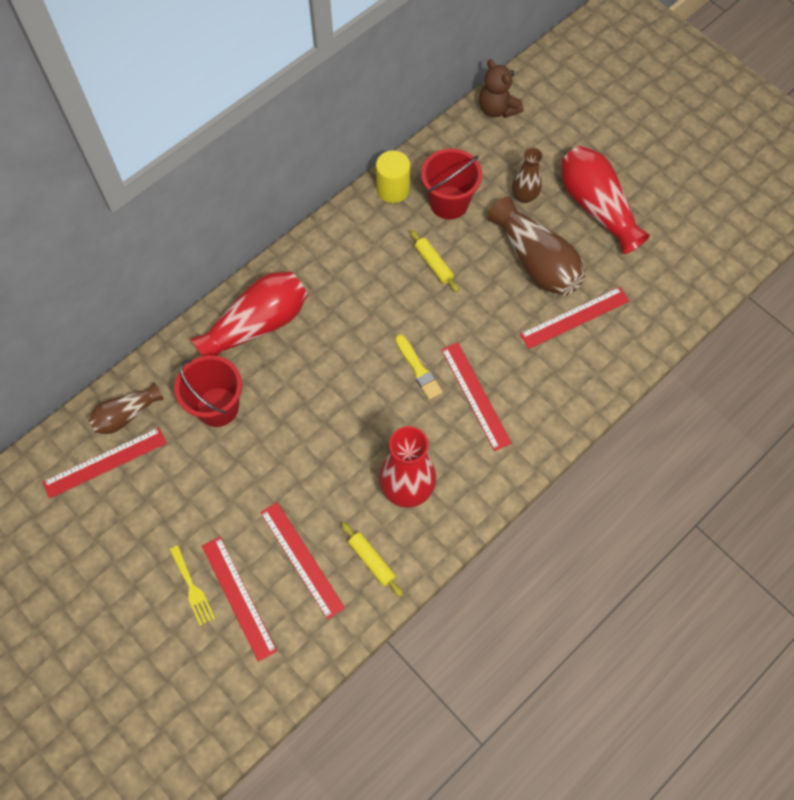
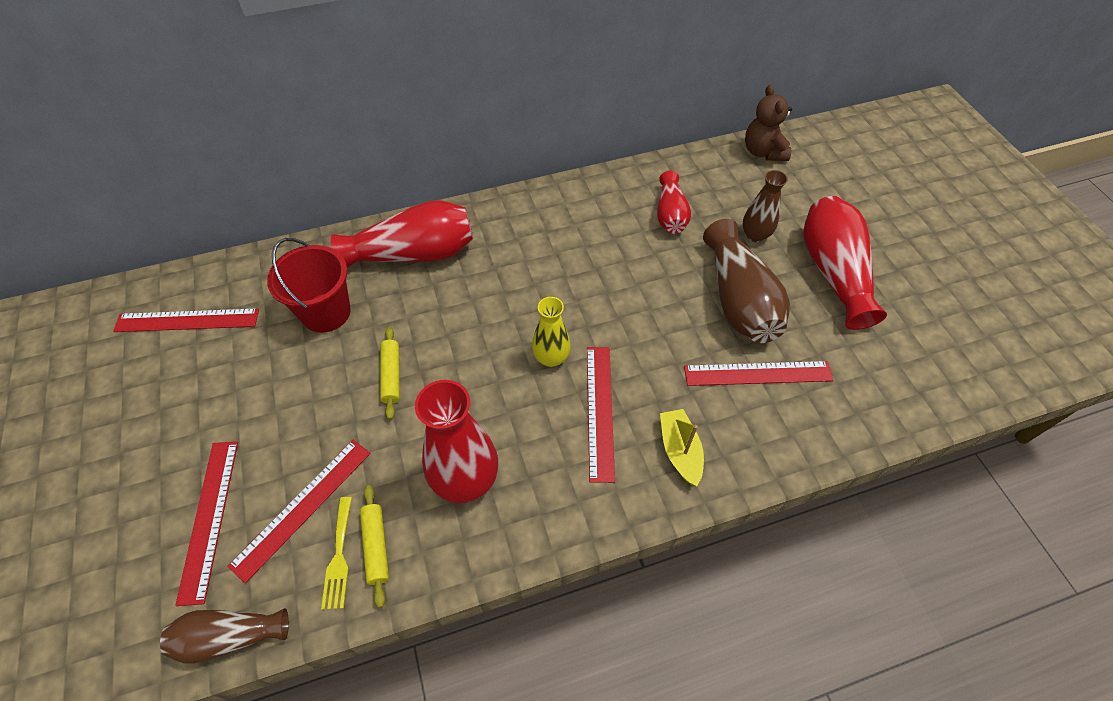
camera: 25 degrees right, 10 degrees down
(126, 415) = (238, 286): brown vase -> brown vase (229, 637)
(192, 588) = (172, 484): yellow fork -> yellow fork (339, 557)
(302, 559) = (302, 507): red ruler -> red ruler turned 45 degrees clockwise
(393, 189) = (619, 184): yellow cylinder -> none
(418, 369) = (551, 358): yellow brush -> yellow vase
(433, 264) = (624, 263): yellow rolling pin -> yellow rolling pin (391, 375)
(449, 203) = (670, 214): red bucket -> red vase
(545, 401) = (679, 451): none -> yellow boat

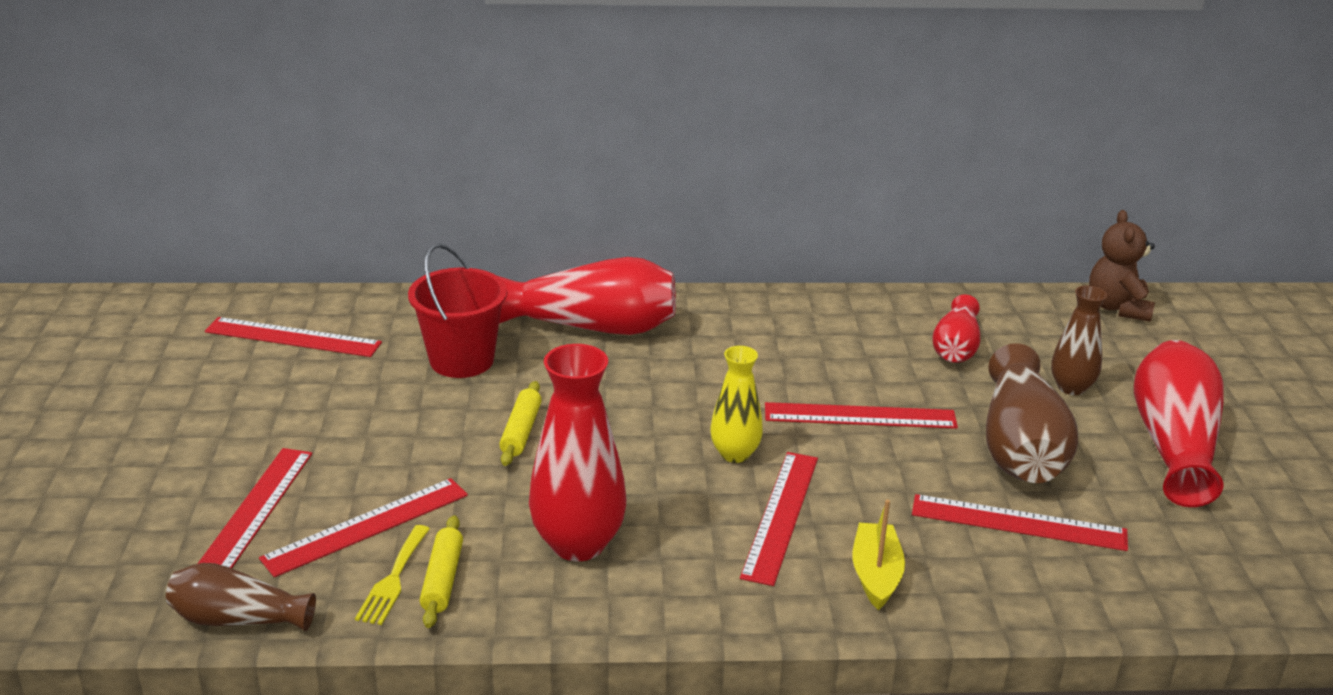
camera: 15 degrees right, 25 degrees down
(625, 297) = (860, 416): none -> red ruler

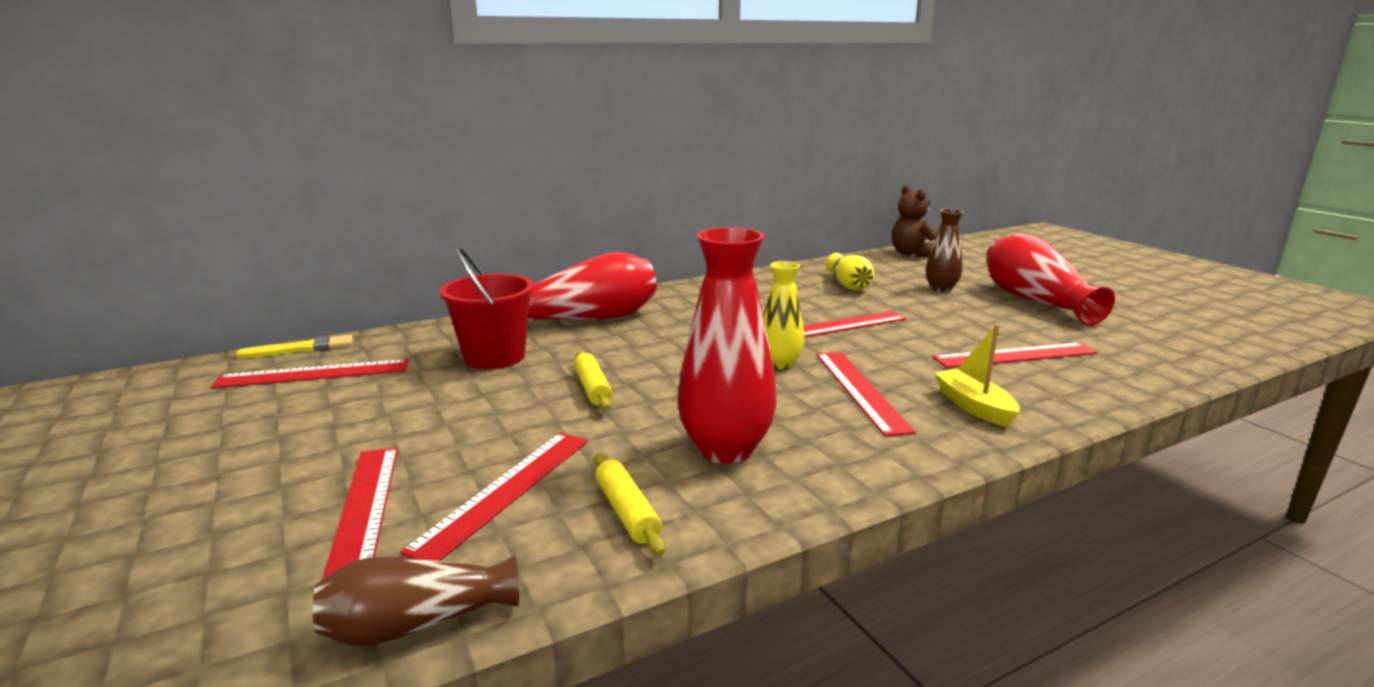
camera: 25 degrees left, 10 degrees down
(299, 298) = (301, 349): none -> yellow brush
(393, 579) = (574, 527): yellow fork -> none
(956, 347) = (848, 284): red vase -> yellow vase
(1020, 447) = (956, 320): brown vase -> none

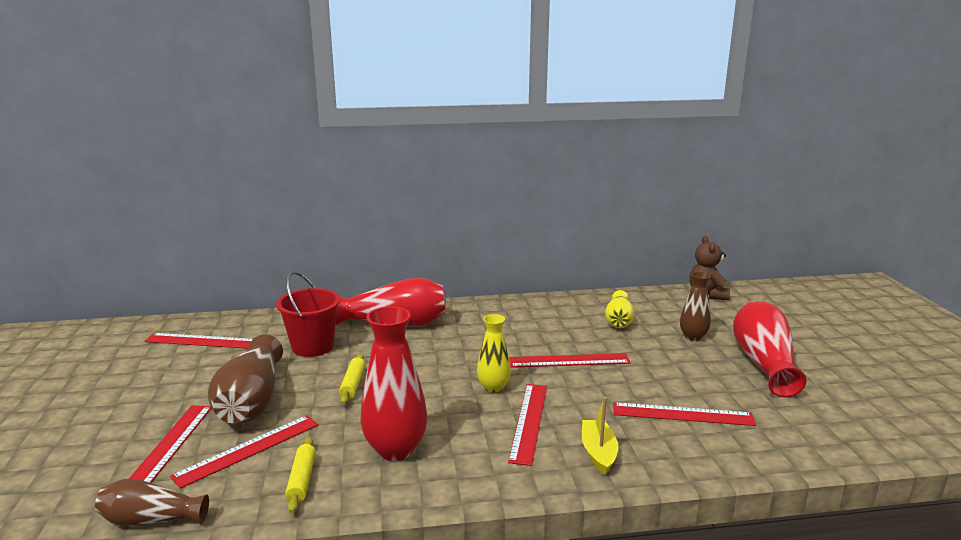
camera: 20 degrees right, 0 degrees up
(301, 349) = (208, 319): yellow brush -> none
(457, 431) = (251, 401): none -> brown vase

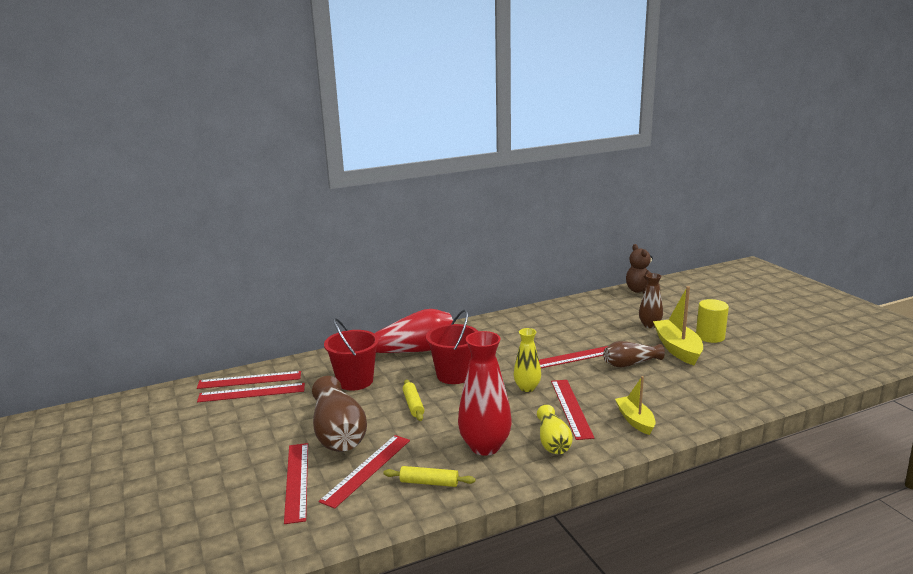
camera: 15 degrees left, 0 degrees up
(151, 519) = (330, 535): brown vase -> brown vase (630, 364)
(302, 480) = (429, 482): yellow rolling pin -> yellow rolling pin turned 60 degrees counterclockwise
(422, 358) = (454, 375): none -> red bucket
(618, 320) = (587, 321): yellow vase -> yellow vase (553, 442)
(682, 414) = (676, 383): red ruler -> red ruler (249, 380)
(711, 371) = (677, 349): none -> yellow boat
(763, 363) = (710, 336): red vase -> yellow cylinder

